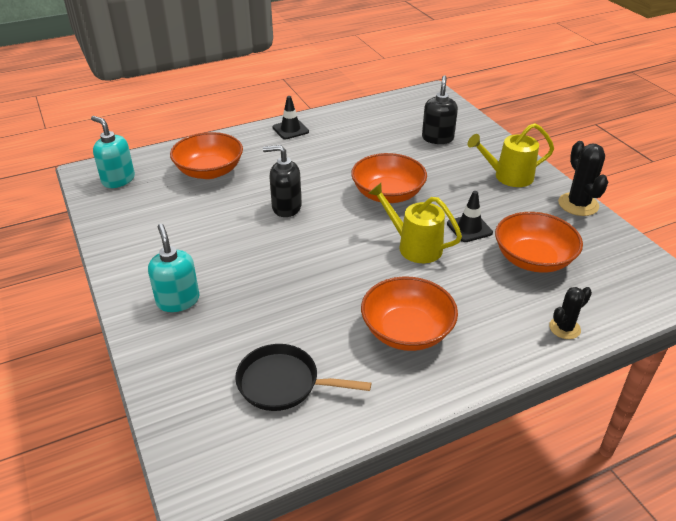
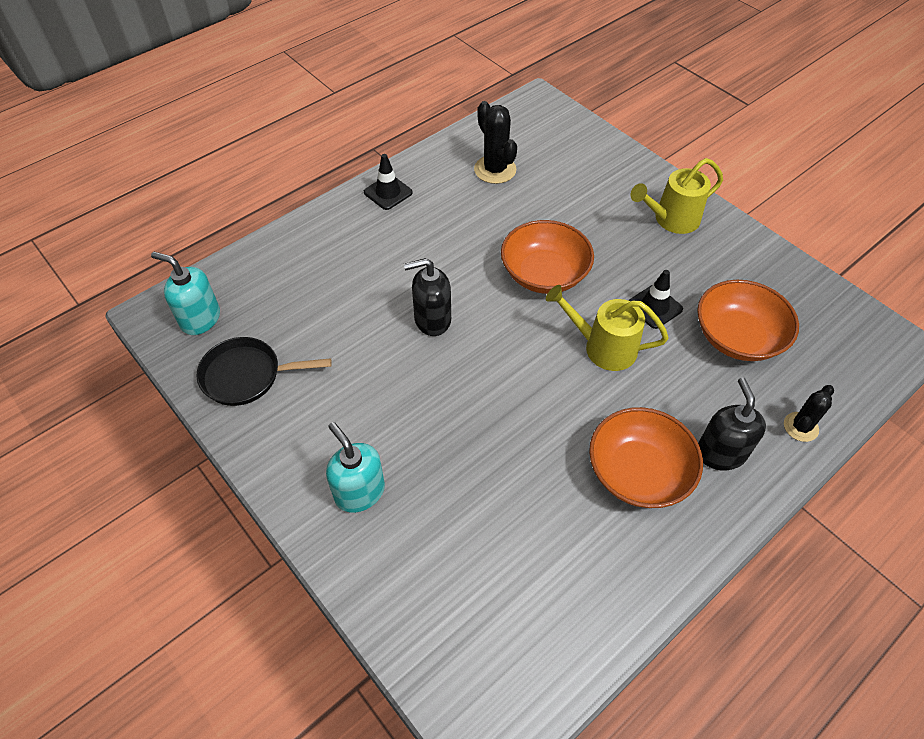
camera: 15 degrees left, 15 degrees up
(209, 171) = (313, 280): orange bowl -> none
(283, 383) = (531, 580): black pan -> black pan (247, 376)
(437, 138) = (570, 174): black soap dispenser -> black soap dispenser (720, 453)
(578, 204) = (760, 246): black cactus -> black cactus (495, 170)

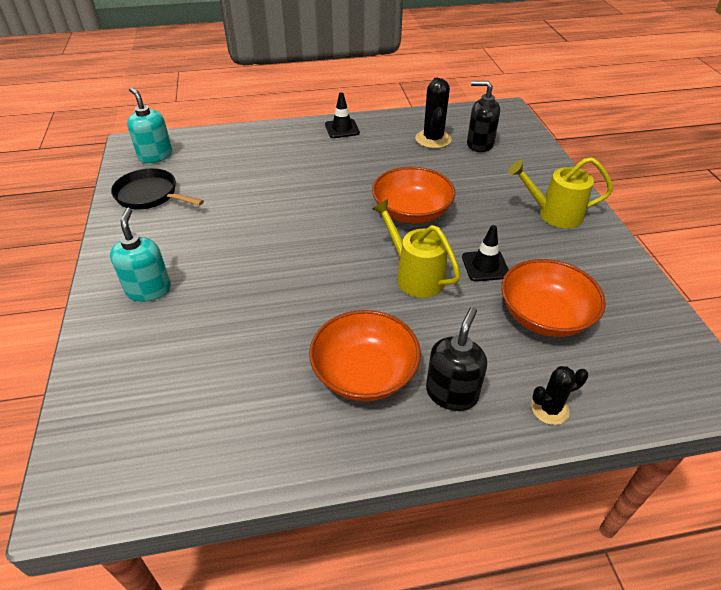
camera: 30 degrees right, 10 degrees down
(432, 320) = (300, 209): black soap dispenser -> black soap dispenser (479, 144)

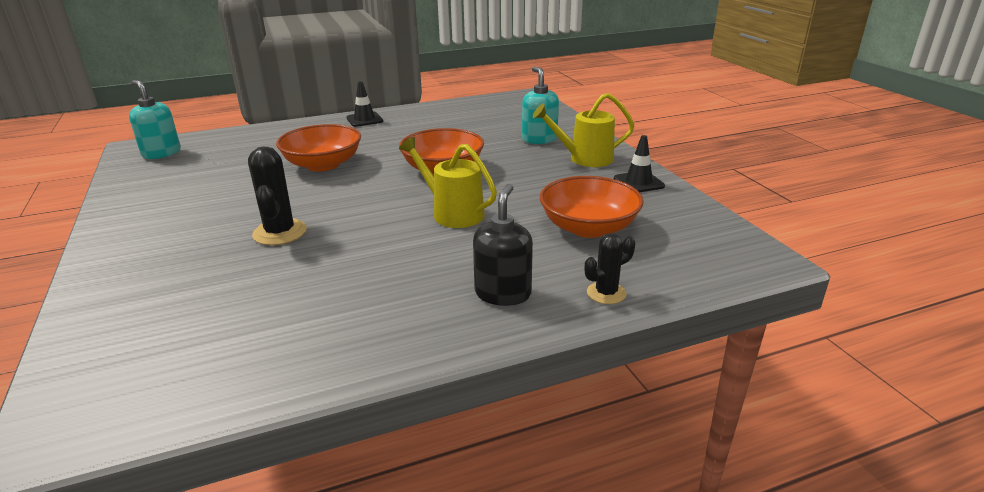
camera: 10 degrees left, 15 degrees down
(148, 289) = (155, 252): turquoise soap dispenser -> turquoise soap dispenser (539, 139)
(150, 195) = (156, 182): black pan -> none
(364, 373) = (407, 289): orange bowl -> orange bowl (323, 164)
(433, 139) = (458, 119): black cactus -> black cactus (280, 232)
(479, 144) = (504, 119): black soap dispenser -> none
(485, 266) = (523, 199): black traffic cone -> black traffic cone (638, 182)

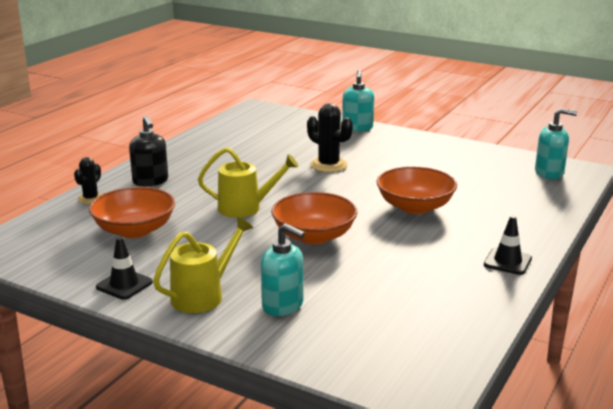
camera: 140 degrees right, 5 degrees down
(102, 281) = (357, 128): none -> turquoise soap dispenser

